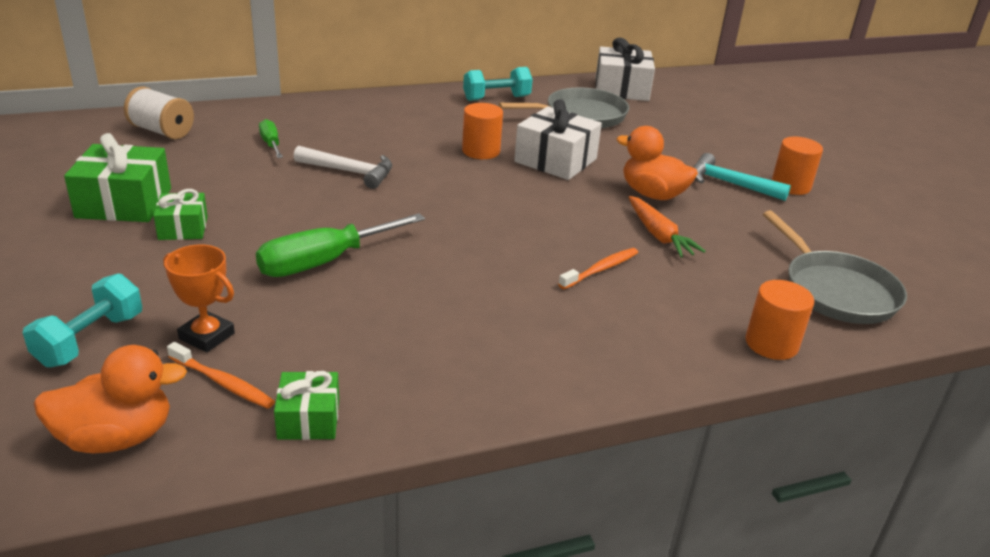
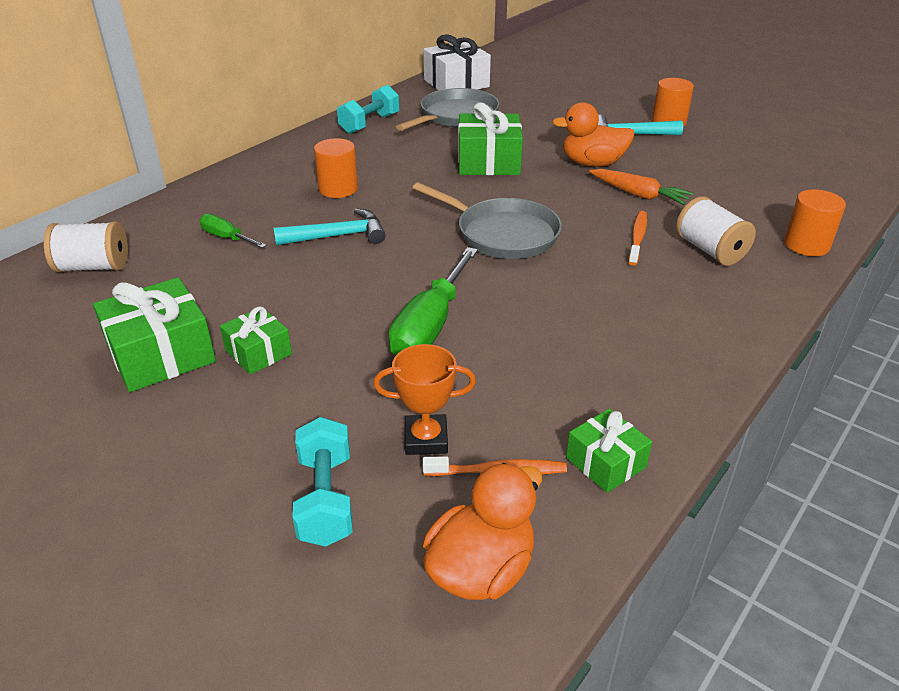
camera: 30 degrees left, 5 degrees up
(350, 172) = (338, 236): white hammer -> turquoise hammer
(481, 151) = (421, 175): orange cylinder -> orange cylinder (338, 189)
(555, 160) = (488, 162): white gift -> green gift
(657, 307) = (710, 250): none -> white spool
(835, 291) = (791, 190): grey pan -> grey pan (502, 234)

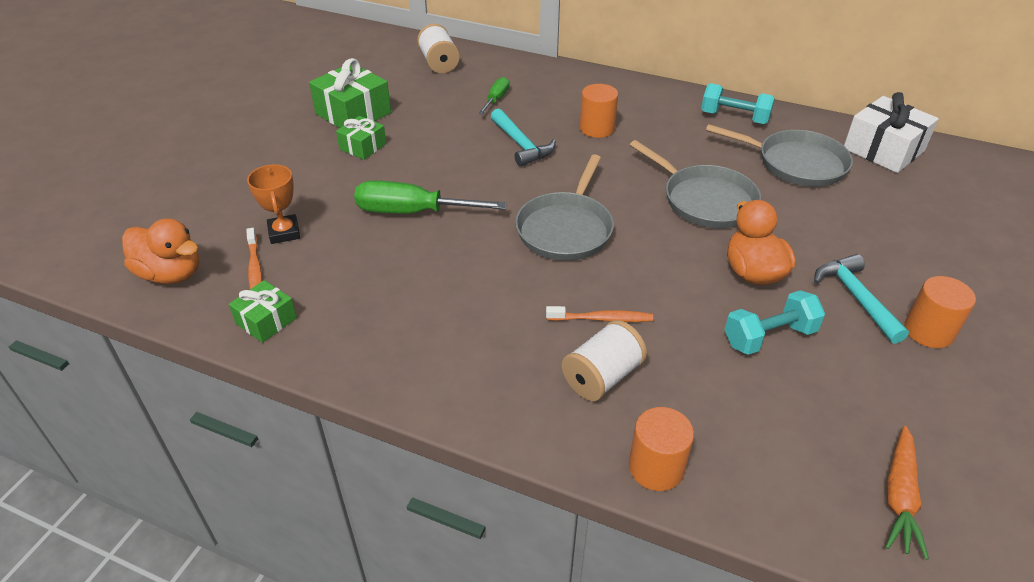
camera: 75 degrees right, 5 degrees up
(326, 499) = (229, 204): turquoise dumbbell -> turquoise dumbbell (769, 337)
(488, 162) = (705, 200): green gift -> grey pan
(639, 194) = (700, 314): orange carrot -> orange carrot (899, 497)

